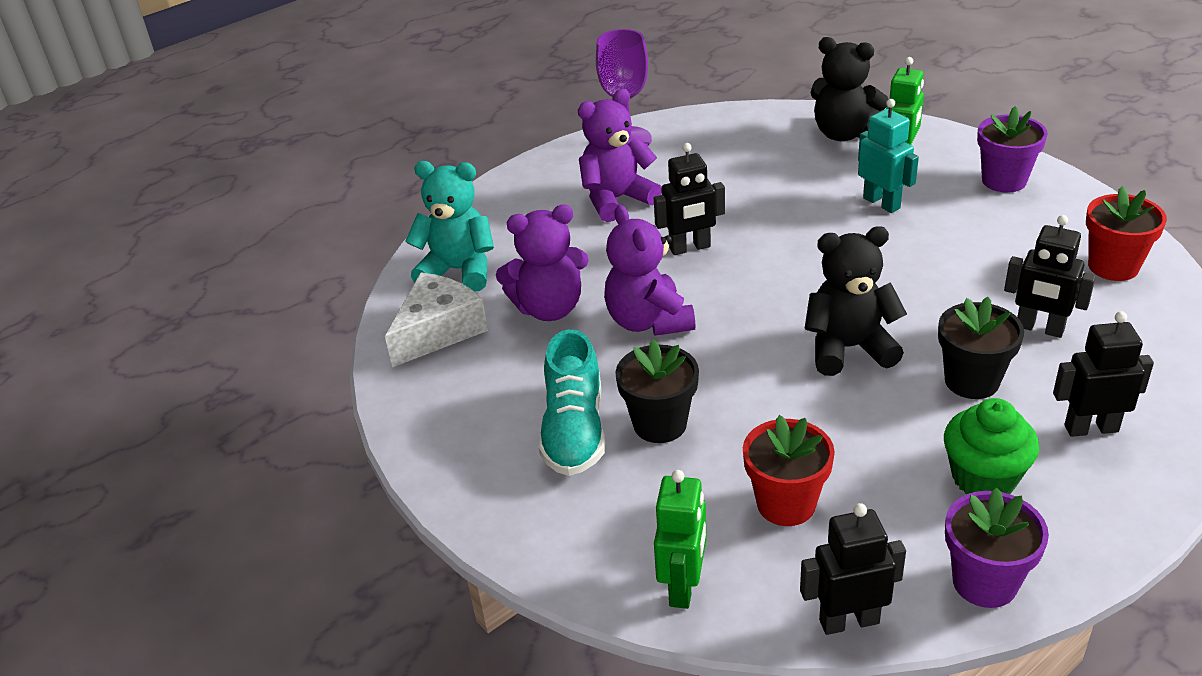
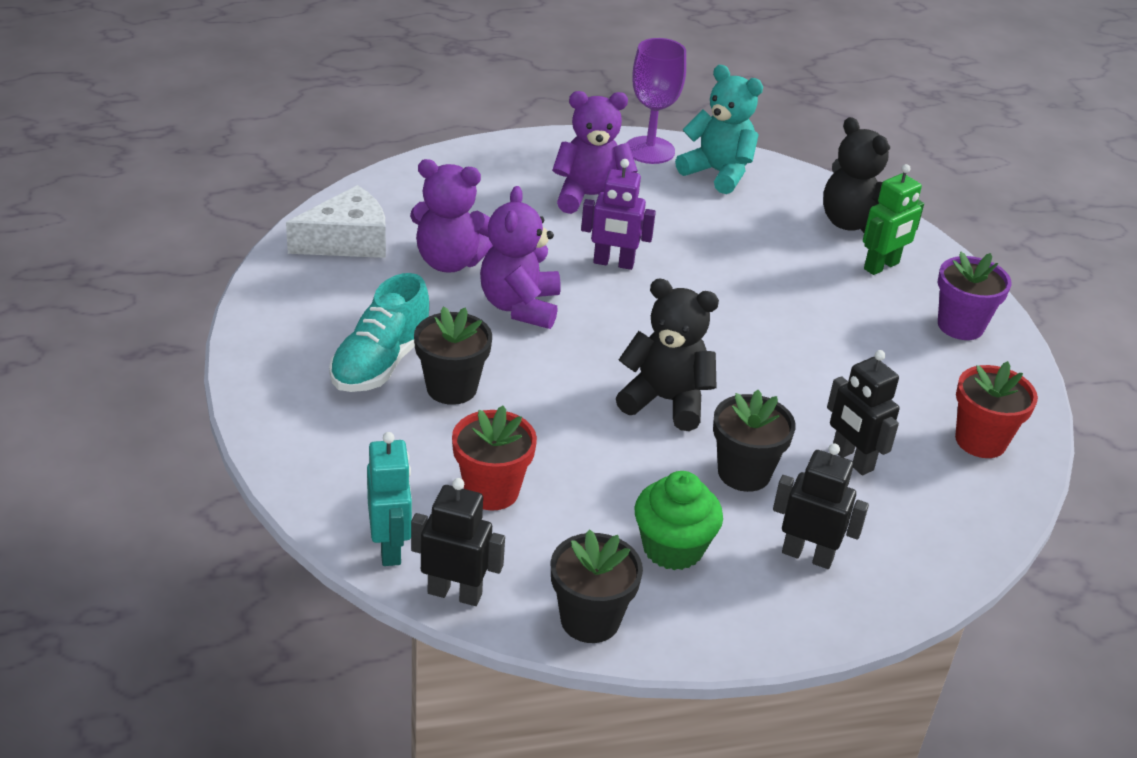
camera: 20 degrees right, 0 degrees up
(459, 270) = (406, 201): turquoise teddy bear -> turquoise teddy bear (718, 173)
(683, 586) = (355, 509): green robot -> none
(690, 248) = (613, 263): black robot -> purple robot
(882, 203) = (823, 297): turquoise robot -> turquoise robot (390, 547)
(984, 582) = (590, 620): purple flower pot -> black flower pot

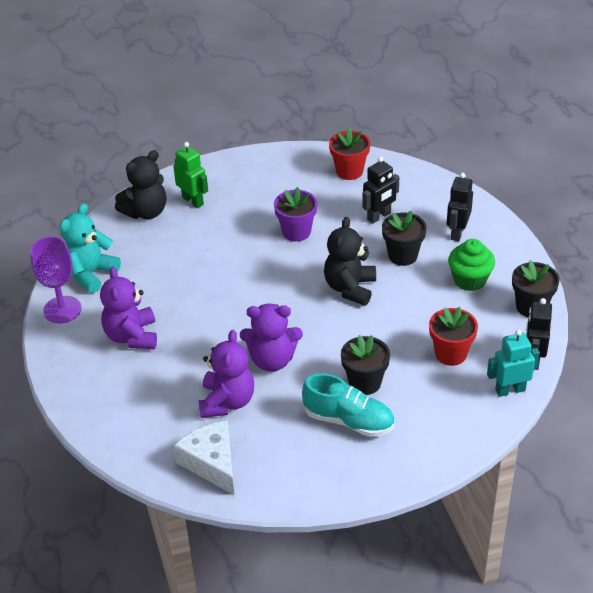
camera: 90 degrees left, 5 degrees up
(613, 263) = (213, 319): purple robot -> none
(960, 326) = (248, 173): purple flower pot -> purple flower pot (296, 232)

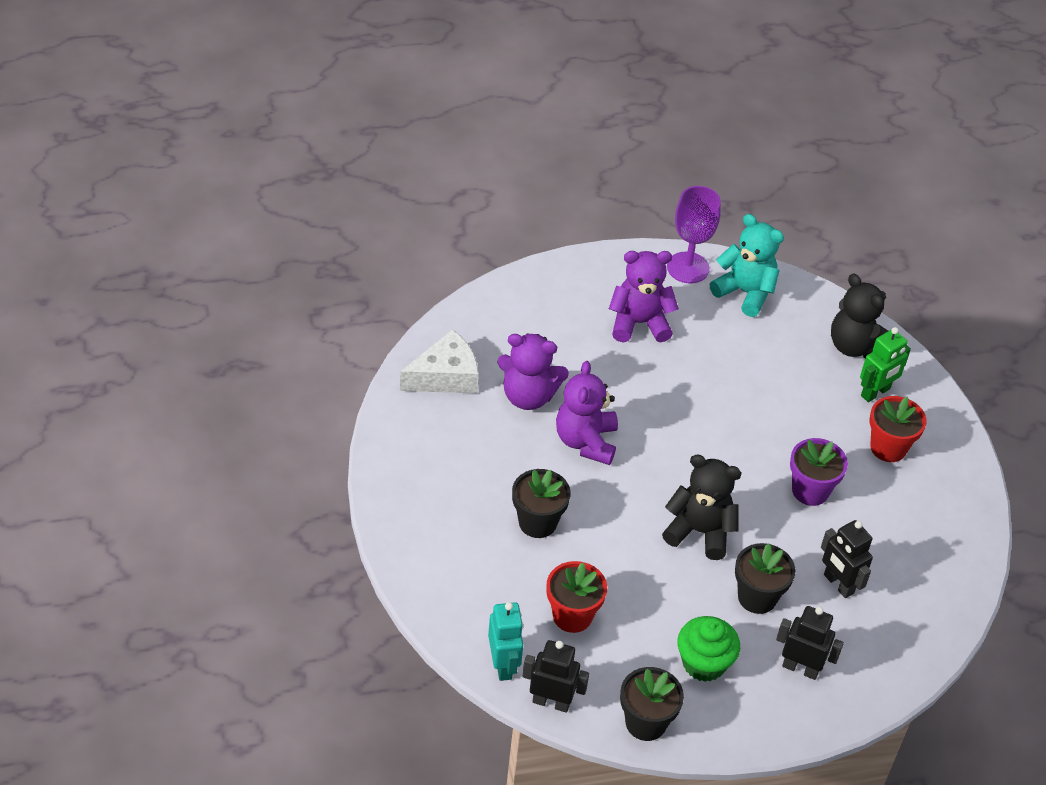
camera: 90 degrees right, 5 degrees up
(349, 171) = (937, 565): red flower pot -> red flower pot (888, 448)
(349, 420) = (482, 499): turquoise shoe -> none

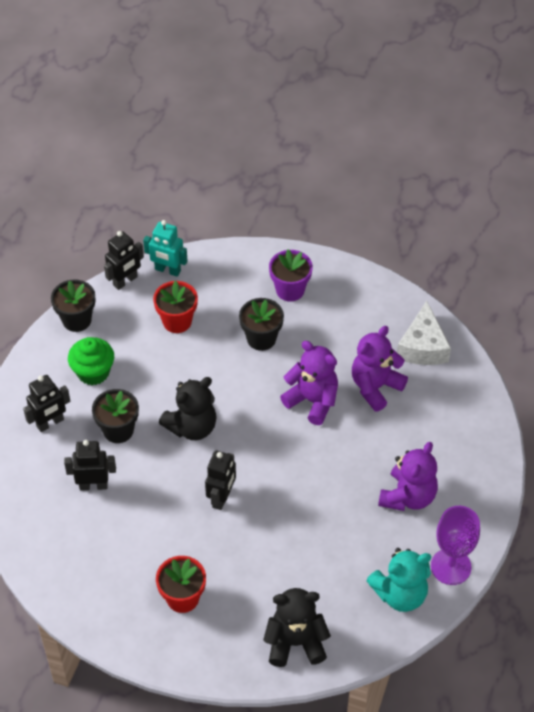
camera: 125 degrees right, 5 degrees up
(760, 466) = (222, 498): none -> black robot
(810, 490) = (180, 517): purple flower pot -> purple flower pot (290, 290)
(875, 392) = (240, 625): green robot -> none

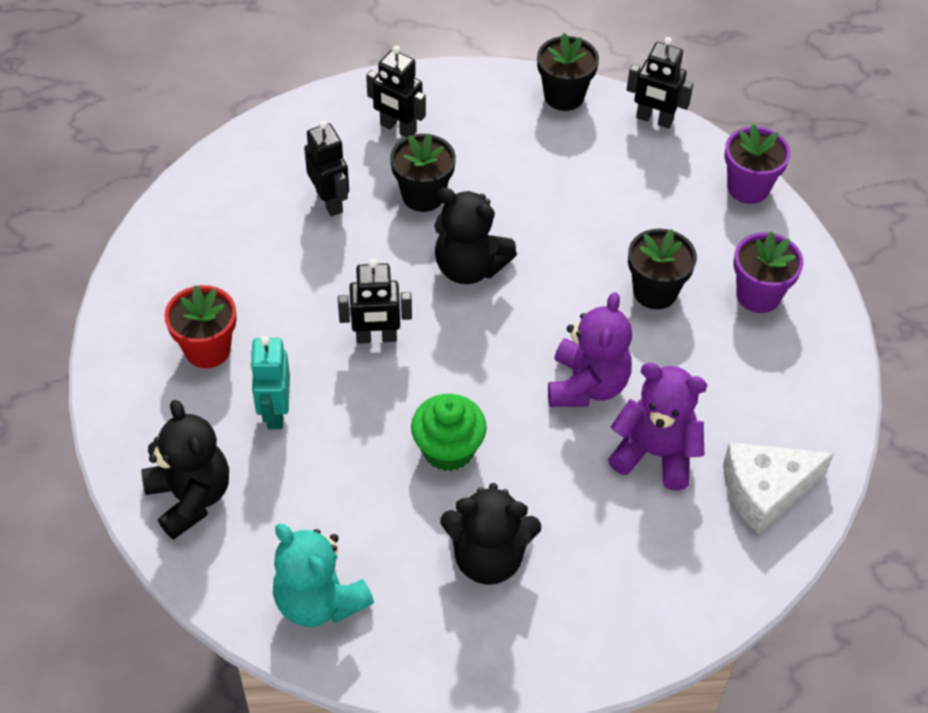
camera: 65 degrees right, 0 degrees up
(93, 372) = (495, 140): green cupcake -> green cupcake (448, 449)
(167, 270) = (700, 154): turquoise robot -> turquoise robot (275, 412)
(177, 321) = (625, 193): red flower pot -> none
(207, 258) = (748, 188): none -> purple flower pot
(408, 496) = (488, 557): purple teddy bear -> black teddy bear
(451, 566) = (394, 654): purple goblet -> none

